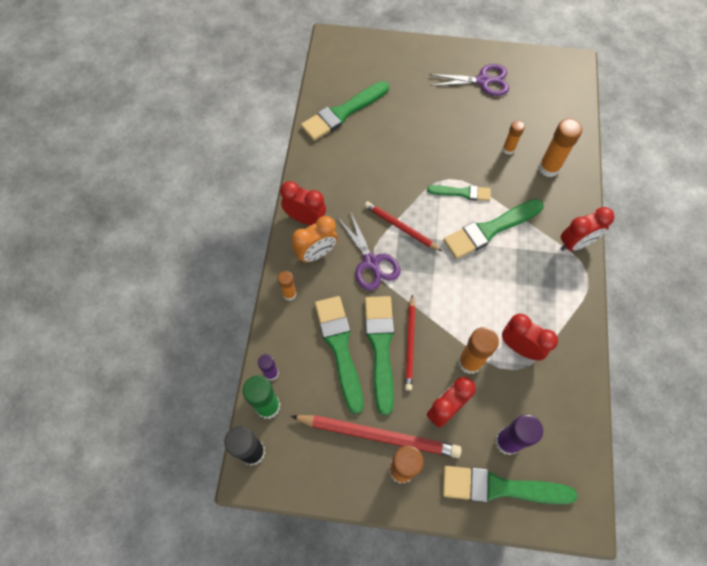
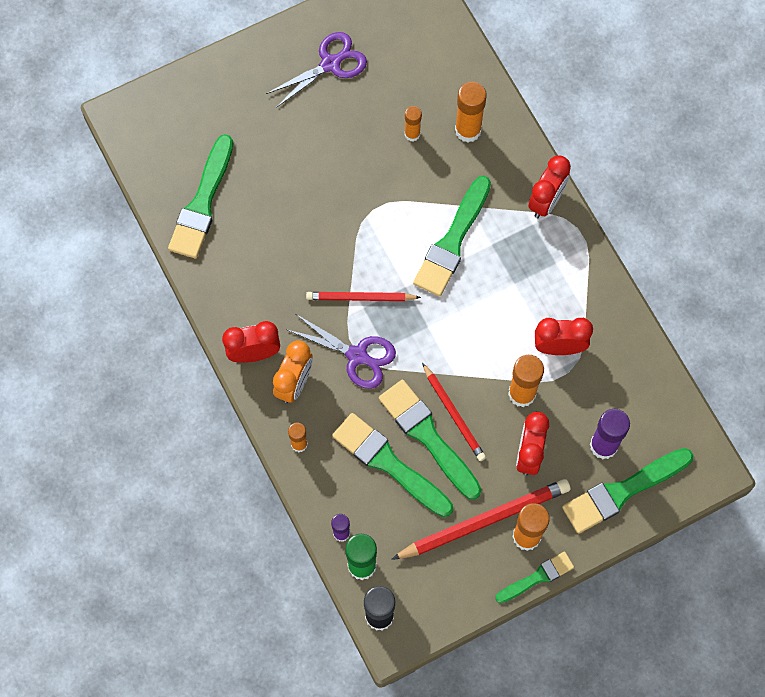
camera: 35 degrees left, 5 degrees up
(462, 193) = (397, 217): green brush -> green brush (537, 577)

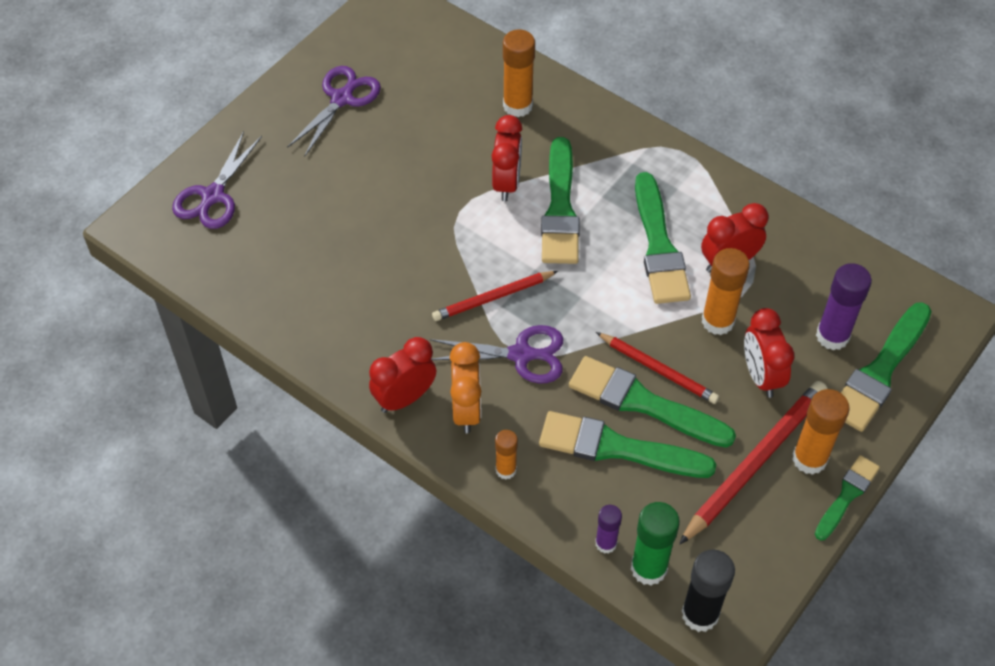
camera: 25 degrees left, 15 degrees down
(190, 114) = (212, 196): none -> purple scissors
(202, 203) = (269, 273): green brush -> green brush (659, 246)
(412, 134) = (462, 129): orange glue stick -> none
(546, 201) = (634, 138): red clock -> red clock (506, 183)

